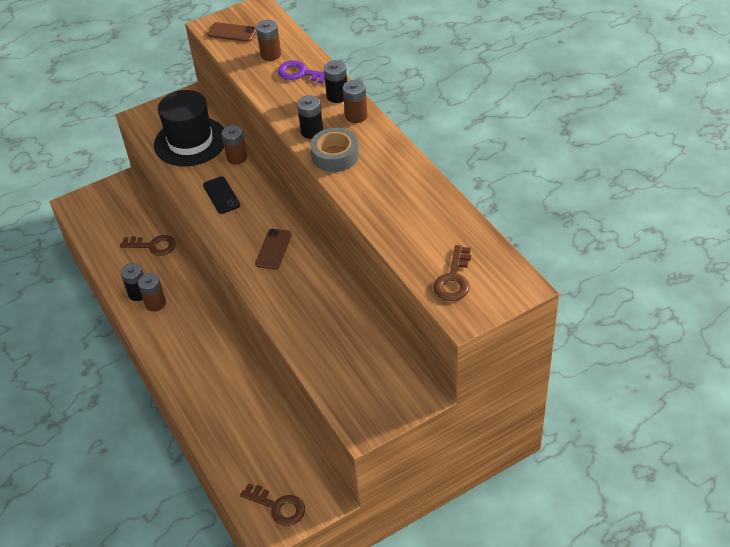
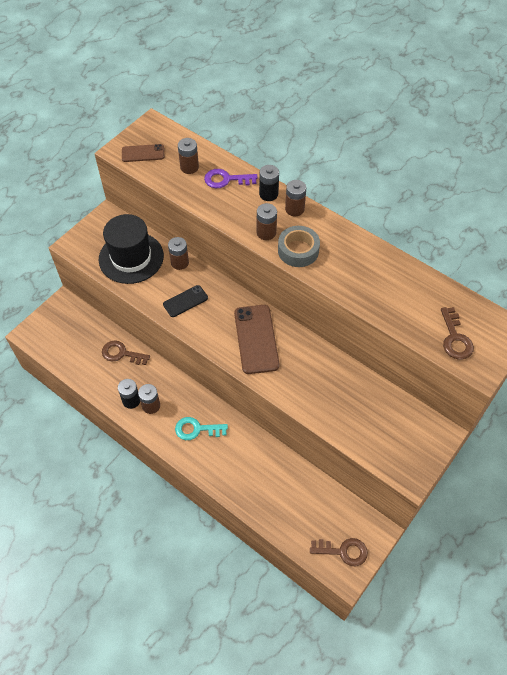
camera: 25 degrees left, 10 degrees up
(153, 246) = (121, 353): brown key -> brown key turned 150 degrees counterclockwise
(189, 339) = (196, 429): none -> turquoise key
(221, 195) = (185, 301): black phone -> black phone turned 75 degrees counterclockwise
(273, 249) = (256, 339): brown phone -> brown phone, size x1.73
(312, 131) = (266, 233): black battery -> brown battery

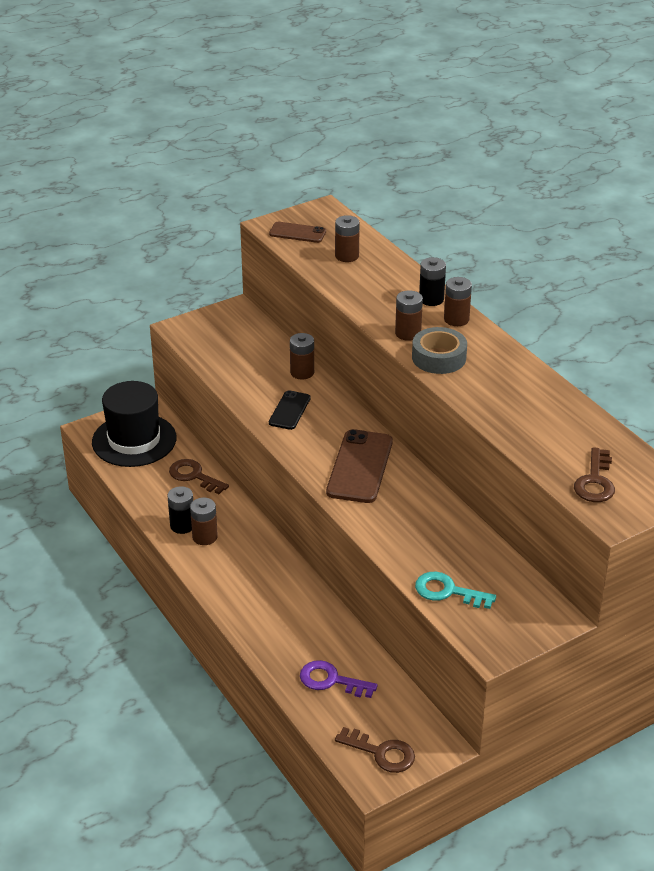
camera: 20 degrees right, 20 degrees down
(131, 257) = (244, 355): black hat -> black hat (134, 440)
(185, 301) = (289, 410): black phone -> black phone turned 60 degrees counterclockwise
(196, 429) = (251, 575): turquoise key -> turquoise key (448, 591)
(226, 180) = (385, 276): purple key -> purple key (331, 680)

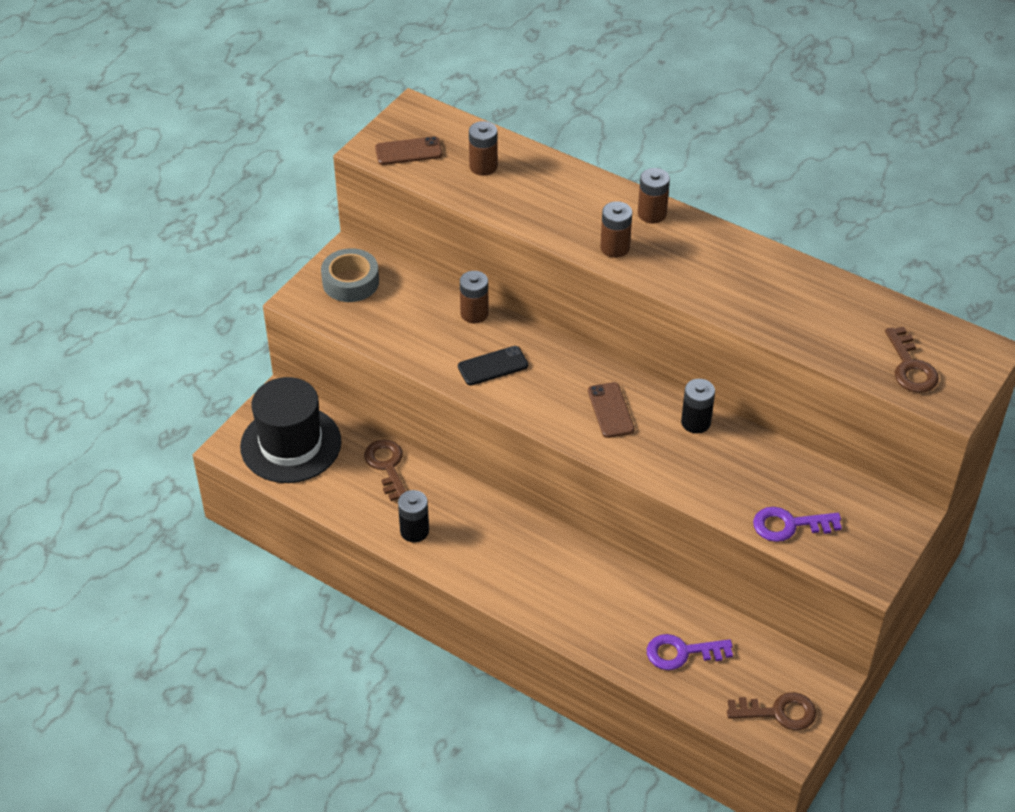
camera: 25 degrees left, 10 degrees up
(194, 476) = (387, 466): brown key -> brown key turned 60 degrees clockwise
(205, 537) = (447, 536): brown battery -> none
(289, 410) = (493, 366): black phone -> black phone turned 75 degrees clockwise
(360, 467) = (610, 410): brown phone -> brown phone, size x0.58
(431, 299) = (609, 196): black battery -> black battery (695, 422)
(439, 357) = (666, 268): grey tape -> grey tape (350, 282)
(448, 591) = (789, 525): turquoise key -> purple key

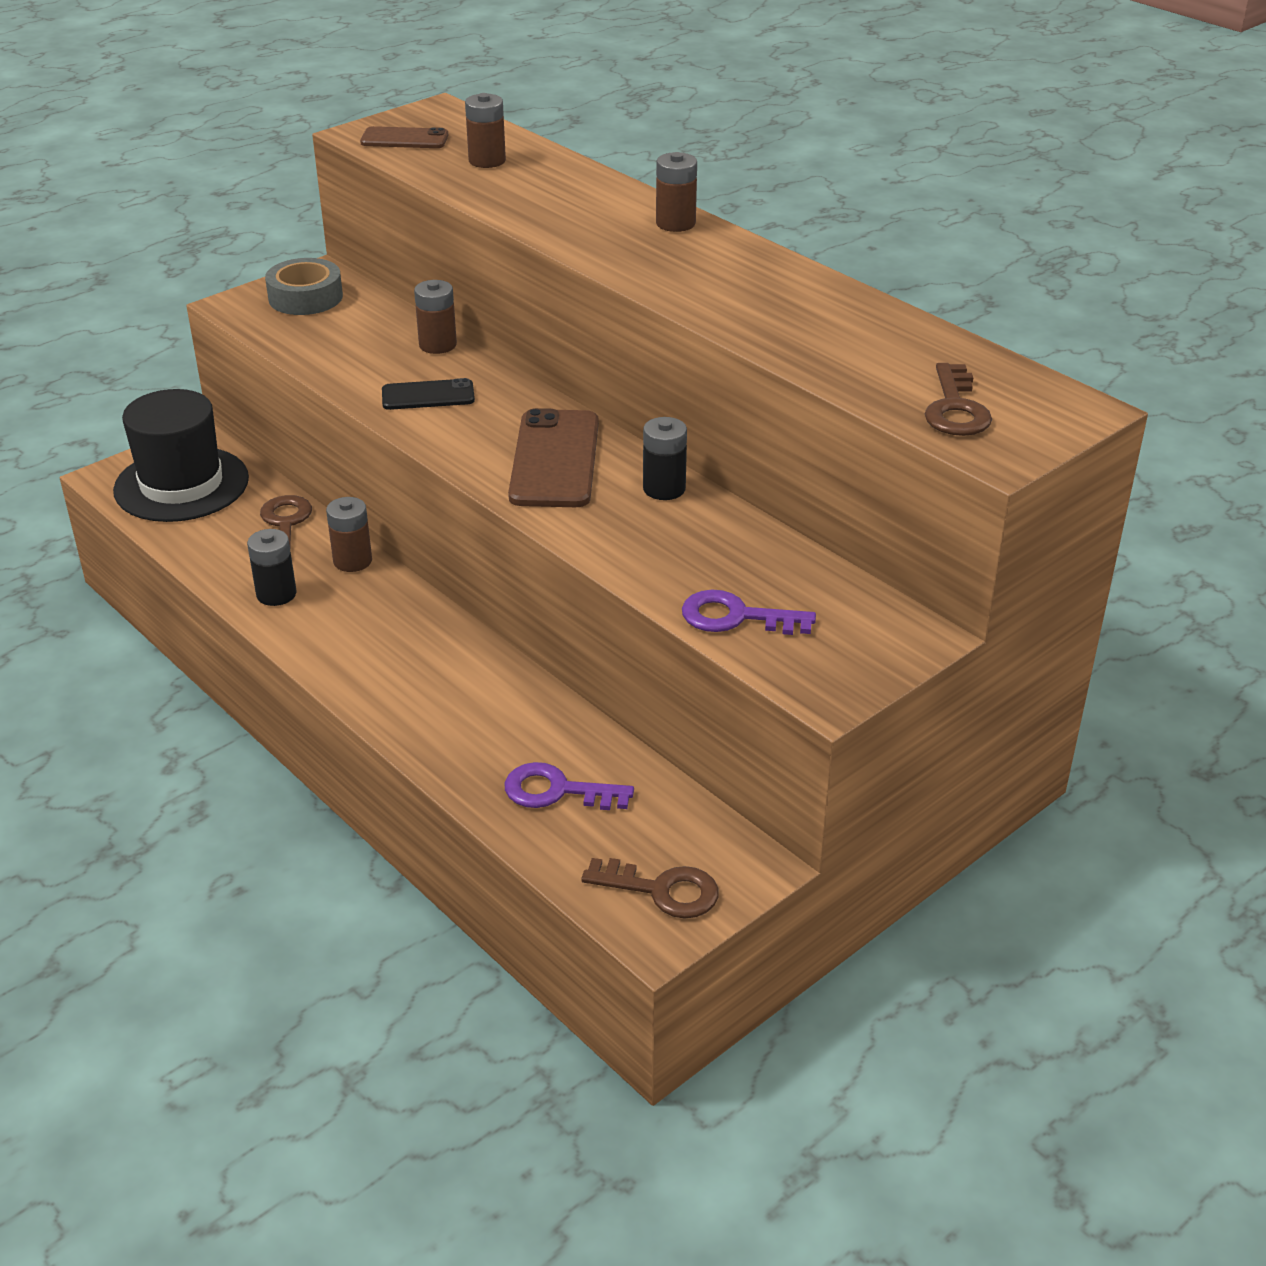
camera: 15 degrees right, 10 degrees down
(610, 410) = (555, 459): brown phone -> brown phone, size x1.73
(615, 248) = (605, 246): brown battery -> brown battery (352, 561)

